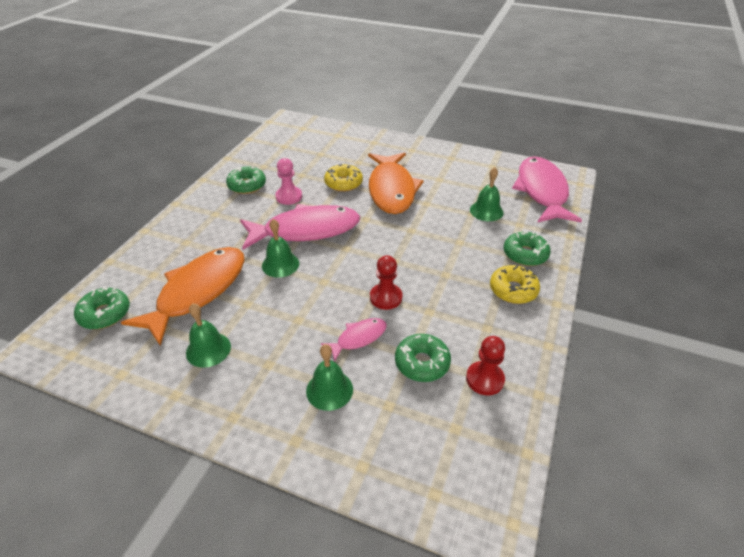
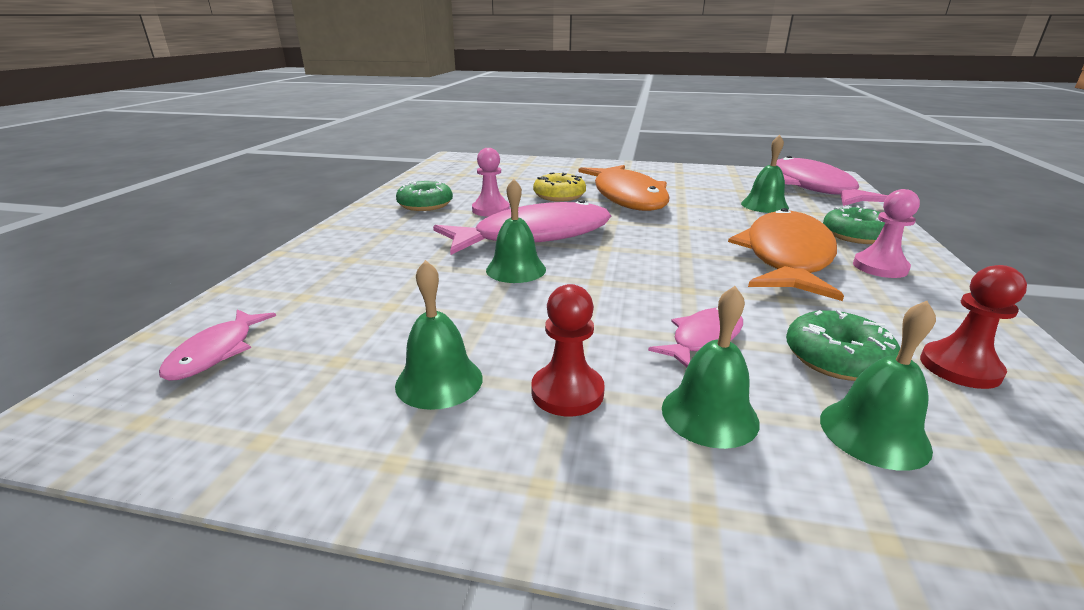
camera: 10 degrees left, 15 degrees down
(105, 314) = (216, 352): green donut -> pink fish
(198, 292) = (390, 309): orange fish -> orange fish (786, 257)
(386, 297) = (706, 289): red pawn -> red pawn (567, 392)
(402, 413) = (874, 433): none -> green bell
(513, 290) = (880, 267): yellow donut -> pink pawn

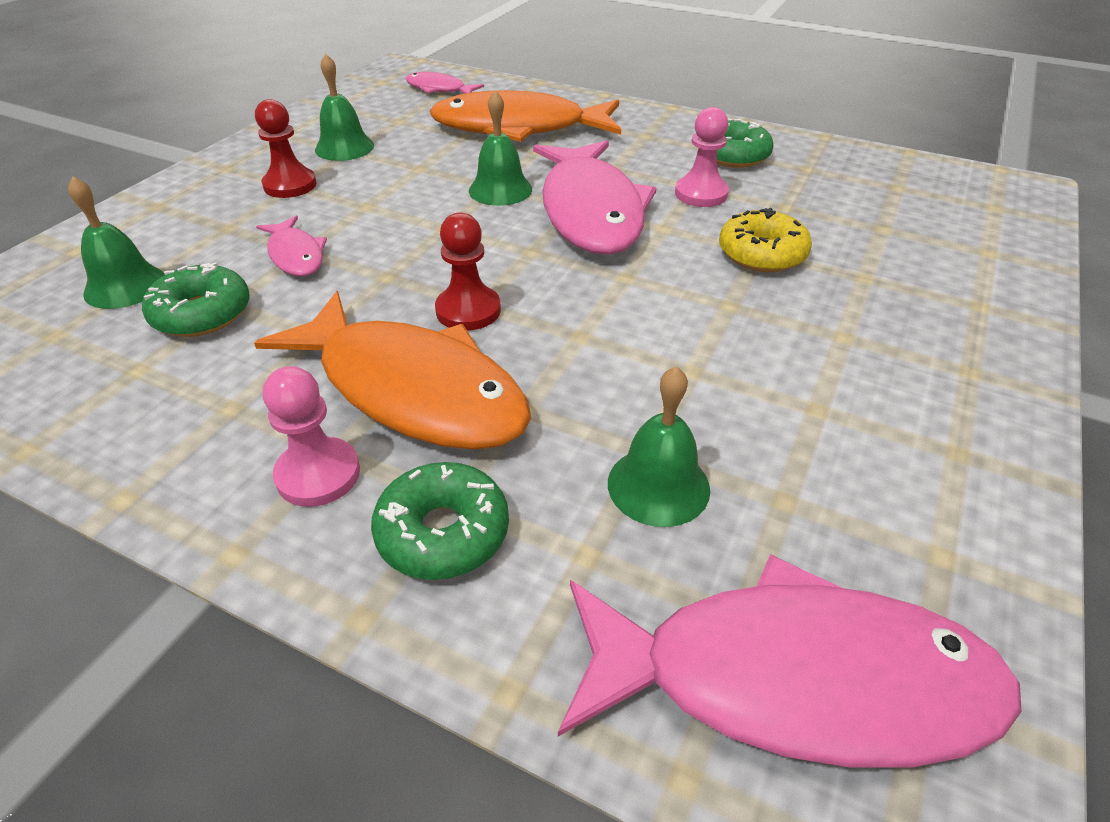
camera: 105 degrees right, 15 degrees up
(627, 197) = (745, 319): orange fish -> orange fish (518, 128)
(709, 414) = (214, 229): green bell -> none
(960, 367) = (114, 382): red pawn -> red pawn (468, 310)

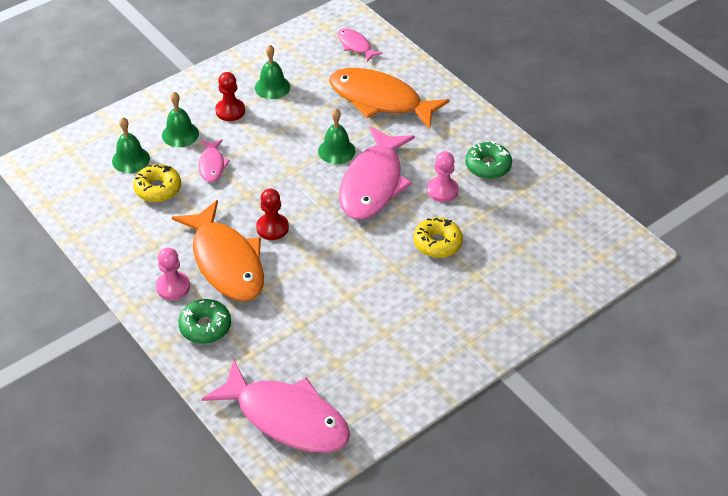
camera: 25 degrees right, 5 degrees up
(202, 314) = (158, 189): green donut -> yellow donut
(658, 485) = (293, 339): green bell -> green bell (180, 134)

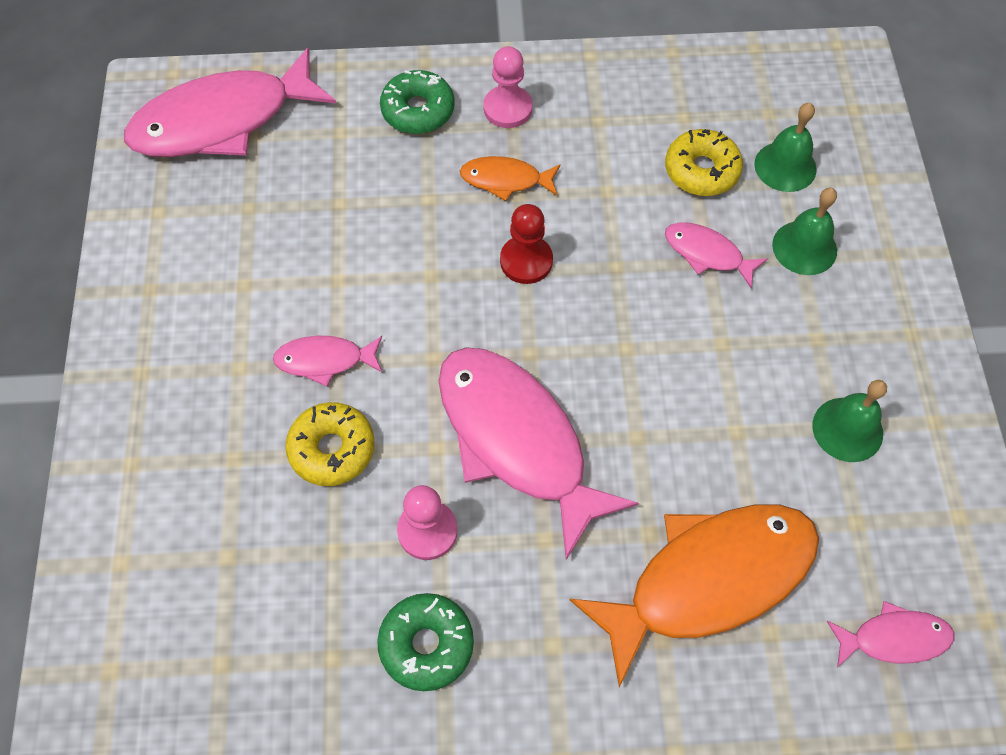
camera: 125 degrees right, 15 degrees up
(226, 262) = (505, 180): orange fish -> orange fish, size x0.47
(230, 111) = (820, 338): red pawn -> none
(336, 151) = (626, 433): green bell -> none
(396, 273) = (325, 360): none -> pink fish

